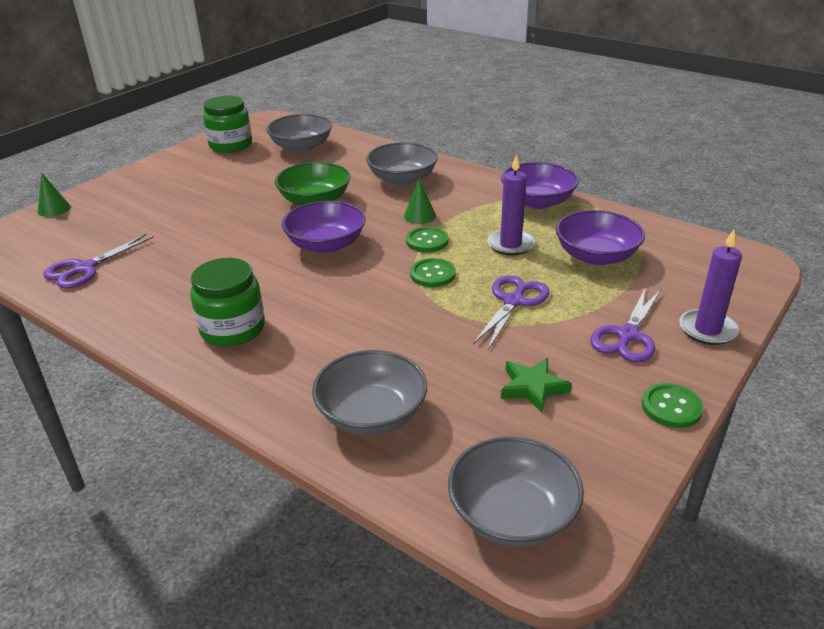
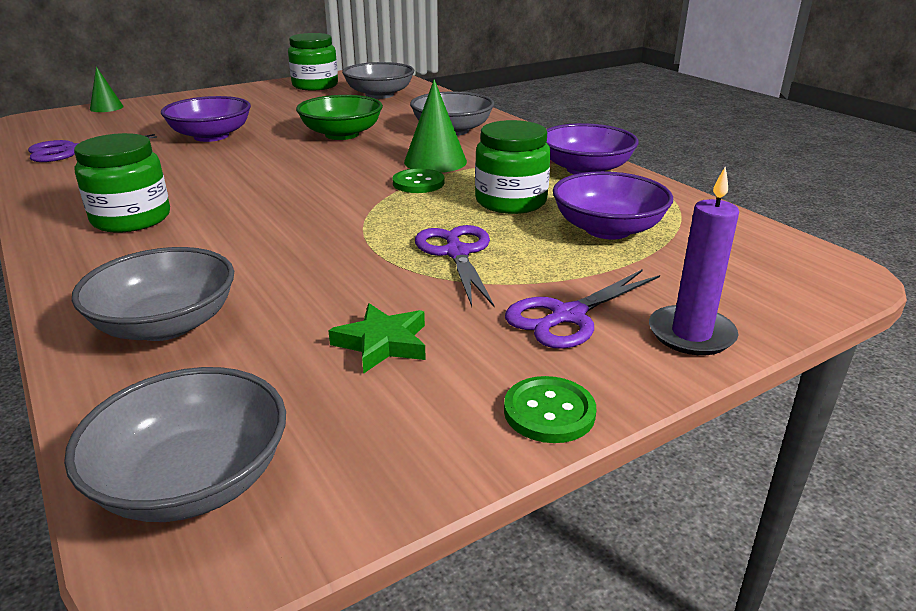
camera: 20 degrees right, 5 degrees down
(326, 244) = (309, 169): purple bowl -> purple bowl (211, 136)
(419, 216) = (435, 161): green cone -> green cone, size x1.62
(432, 274) = (390, 212): green button -> none
(510, 245) = (511, 201): purple candle -> green jar
(514, 301) = (456, 253): purple scissors -> purple scissors turned 60 degrees counterclockwise

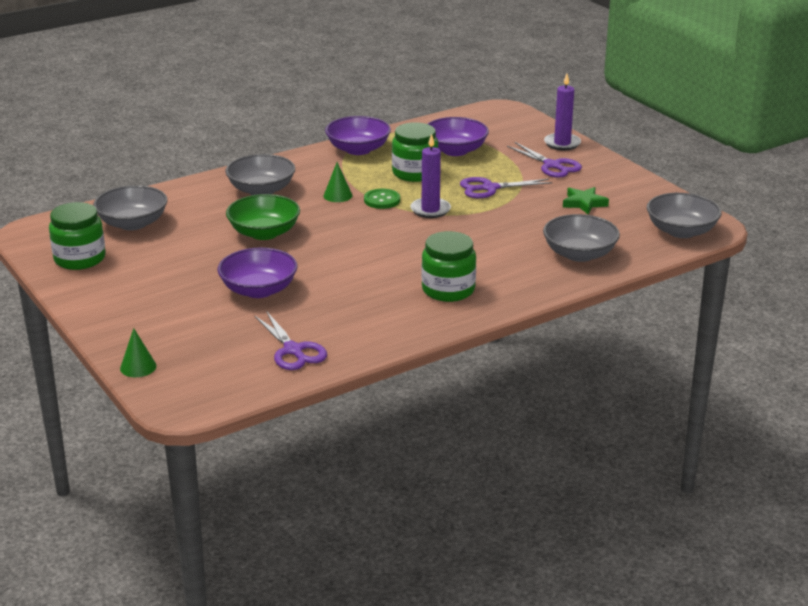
camera: 90 degrees left, 0 degrees up
(382, 210) = (430, 210): none -> purple candle
(435, 161) = (338, 195): green cone -> green cone, size x0.62
(549, 412) = (623, 172): green button -> none

